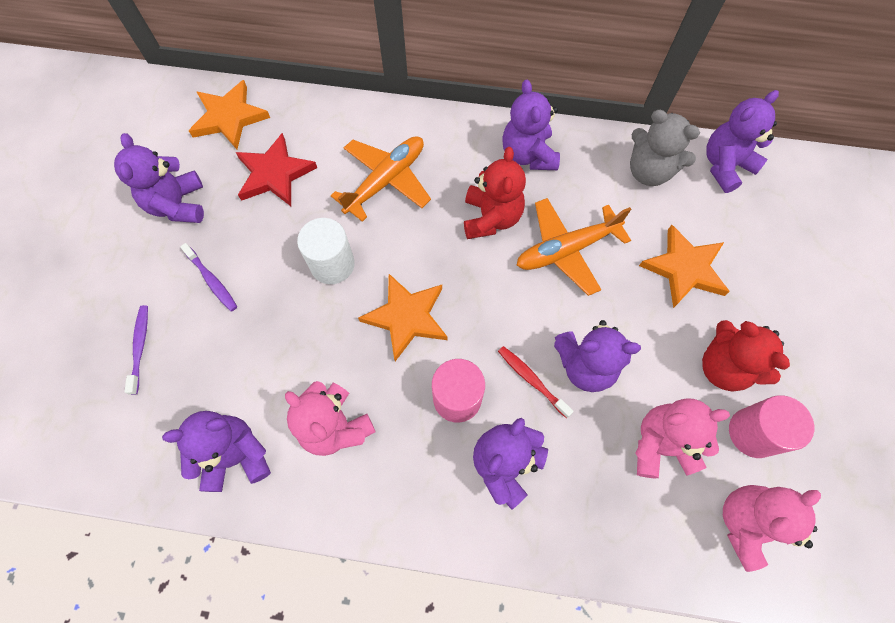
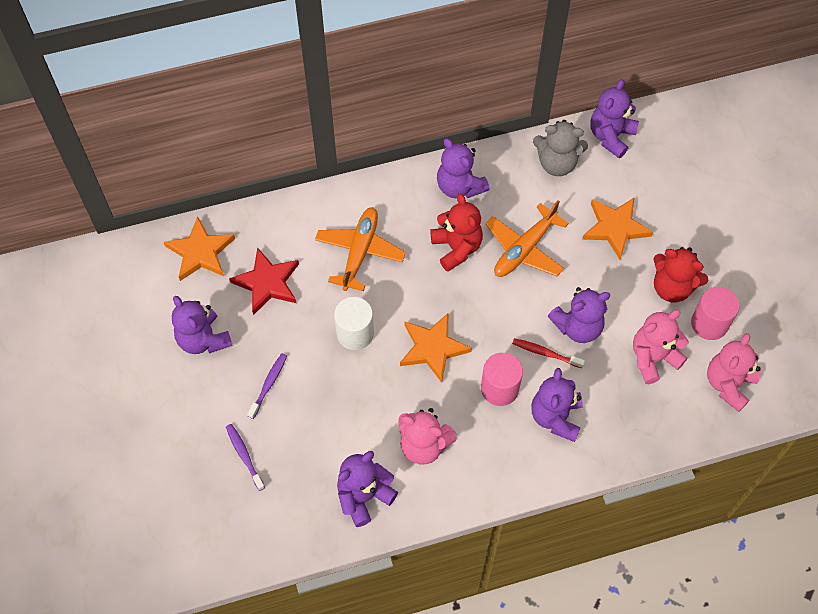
camera: 25 degrees left, 5 degrees down
(212, 280) = (268, 385): purple toothbrush -> purple toothbrush turned 90 degrees counterclockwise

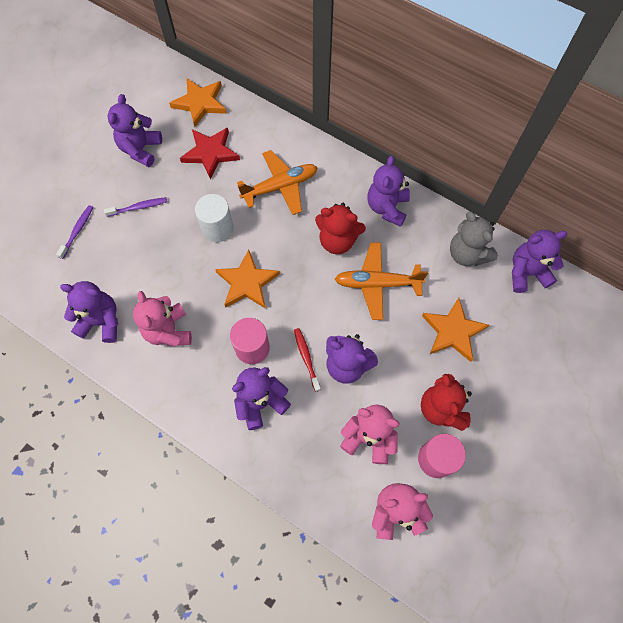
camera: 50 degrees right, 5 degrees up
(456, 248) = (337, 241): red teddy bear -> red teddy bear turned 75 degrees clockwise

